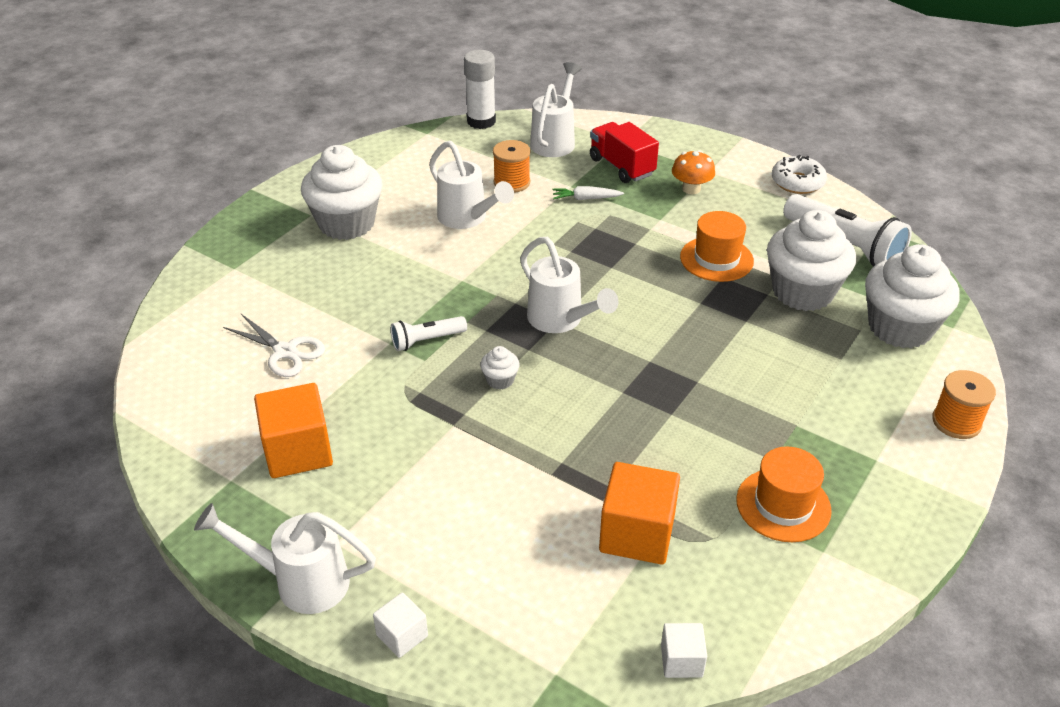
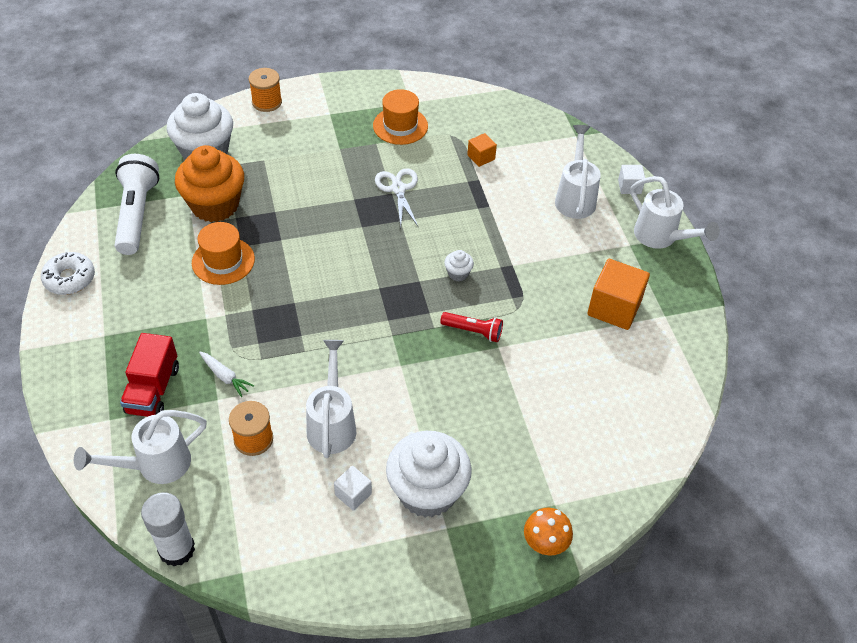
camera: 140 degrees left, 10 degrees up
(285, 351) = (572, 388): white scissors -> white scissors (398, 189)
(427, 340) = (473, 331): white flashlight -> red flashlight
(561, 321) = (376, 286): white watering can -> white watering can (575, 197)
(637, 534) = (481, 157): orange cube -> orange cube, size x0.53
(681, 661) = (520, 109): white cube -> white cube (353, 494)
(691, 189) = (143, 328): orange mushroom -> orange mushroom (545, 542)
(802, 292) = (215, 205): white cupcake -> orange cupcake

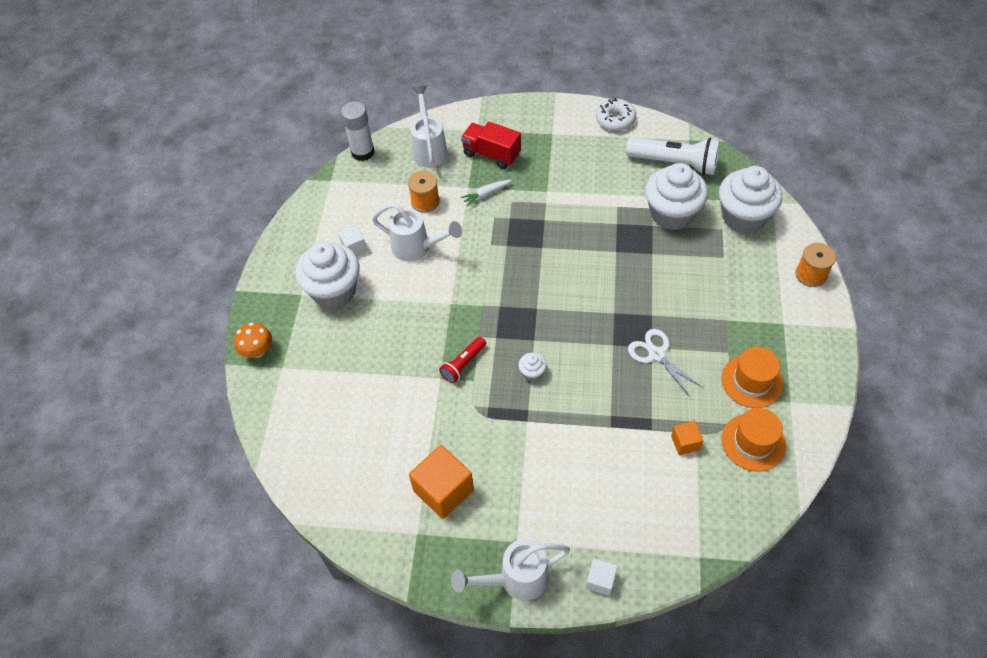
camera: 115 degrees right, 5 degrees up
(215, 205) = (672, 214): orange cupcake -> white cupcake
(223, 261) = (604, 210): orange hat -> orange hat (753, 442)
(398, 189) = (656, 354): white scissors -> white scissors turned 135 degrees counterclockwise
(575, 197) = (600, 515): white watering can -> none

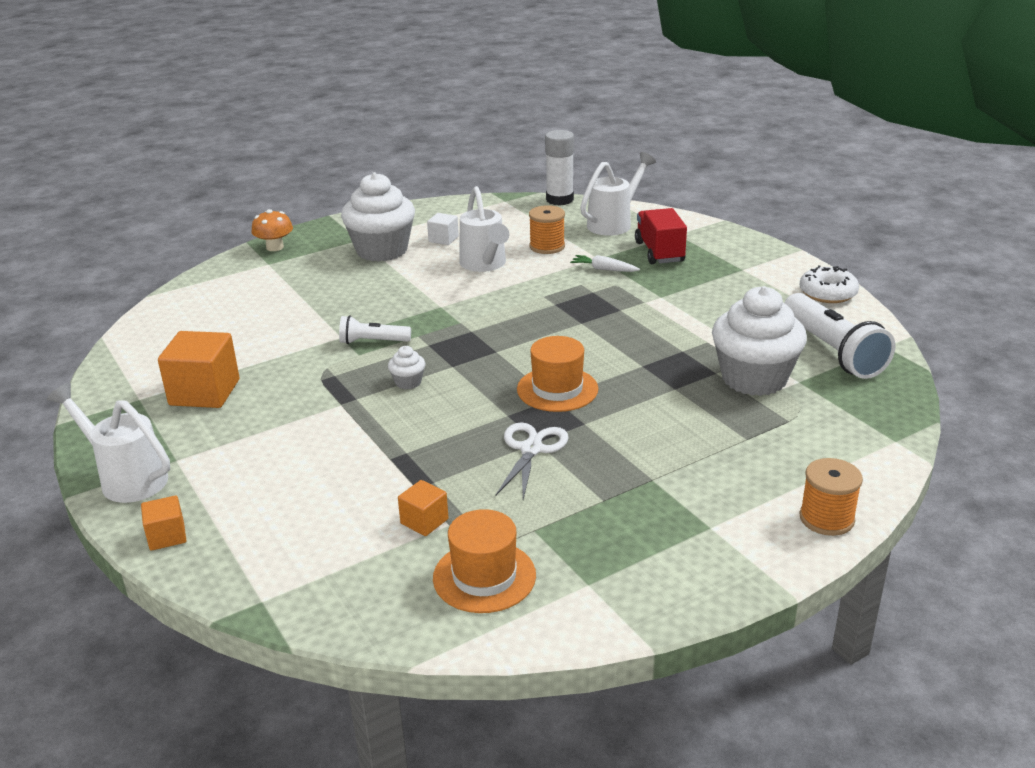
camera: 50 degrees right, 25 degrees down
(463, 364) = (373, 342): red flashlight -> white flashlight
(600, 581) = (167, 536): white cube -> orange cube
(743, 217) = (833, 428): white cupcake -> none
(752, 381) = (581, 537): orange hat -> orange hat (557, 389)

